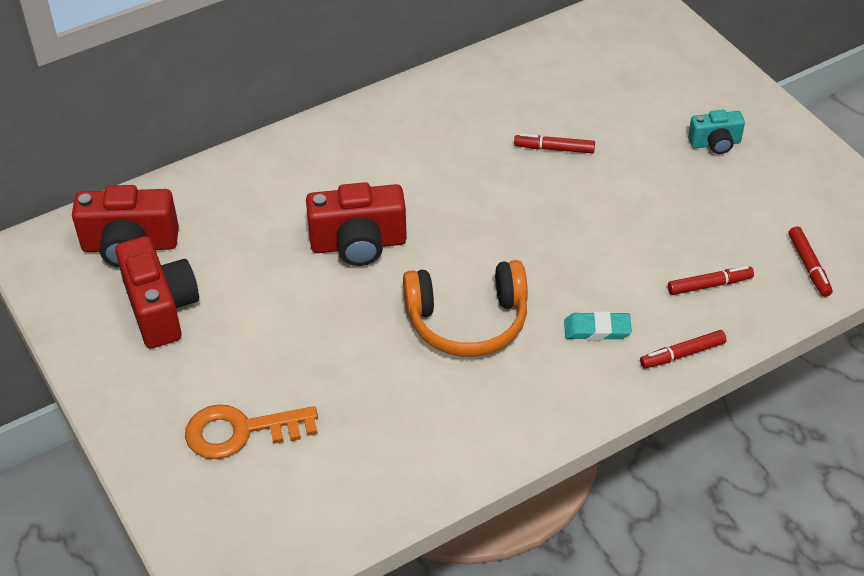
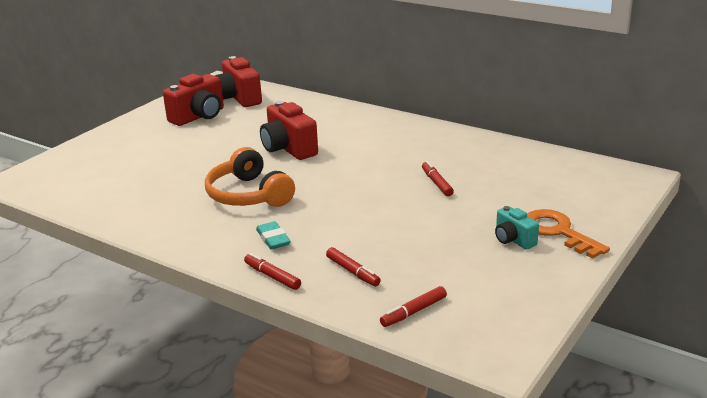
camera: 65 degrees right, 20 degrees down
(241, 431) = (122, 157): orange key -> orange key (558, 232)

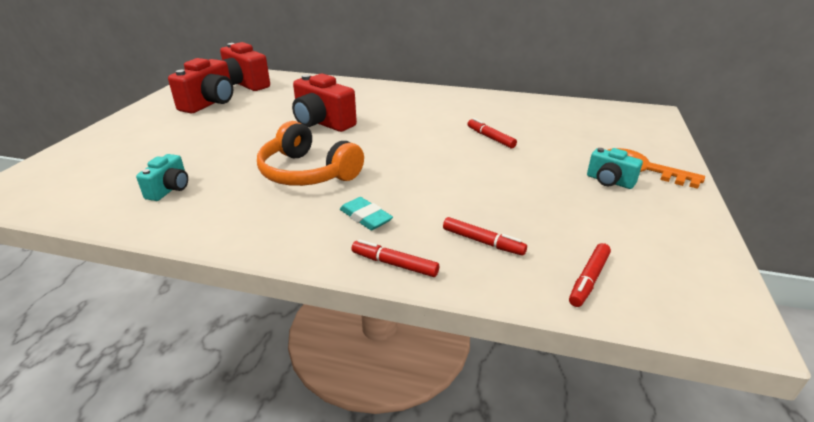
camera: 20 degrees left, 5 degrees up
(135, 195) = (169, 189): none -> turquoise camera

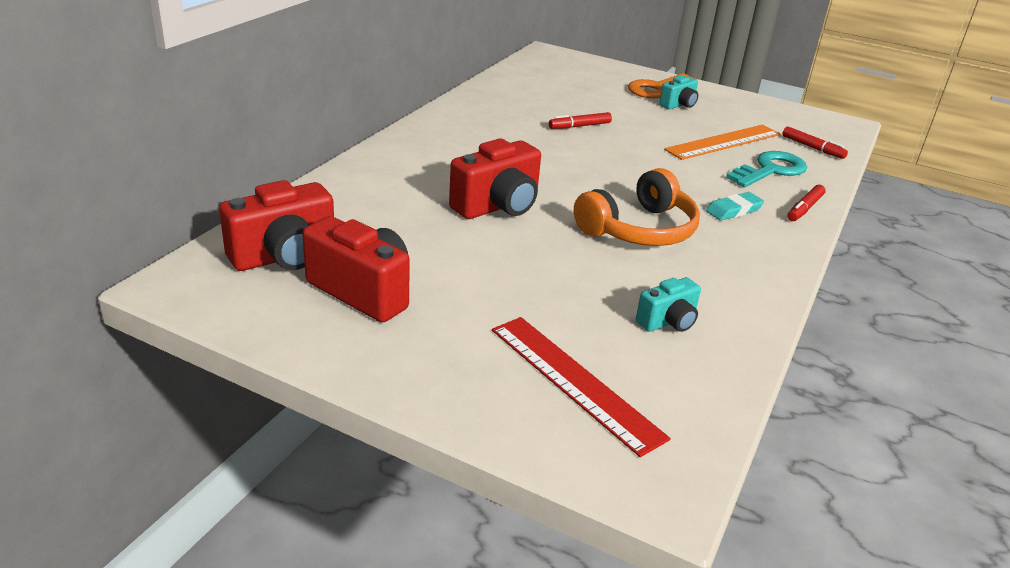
camera: 80 degrees left, 0 degrees up
(109, 162) = (574, 381): none -> red ruler
(169, 189) = (668, 322): turquoise camera -> turquoise camera turned 120 degrees clockwise
(482, 242) = (770, 170): red marker -> turquoise key
(533, 210) = (723, 142): none -> orange ruler

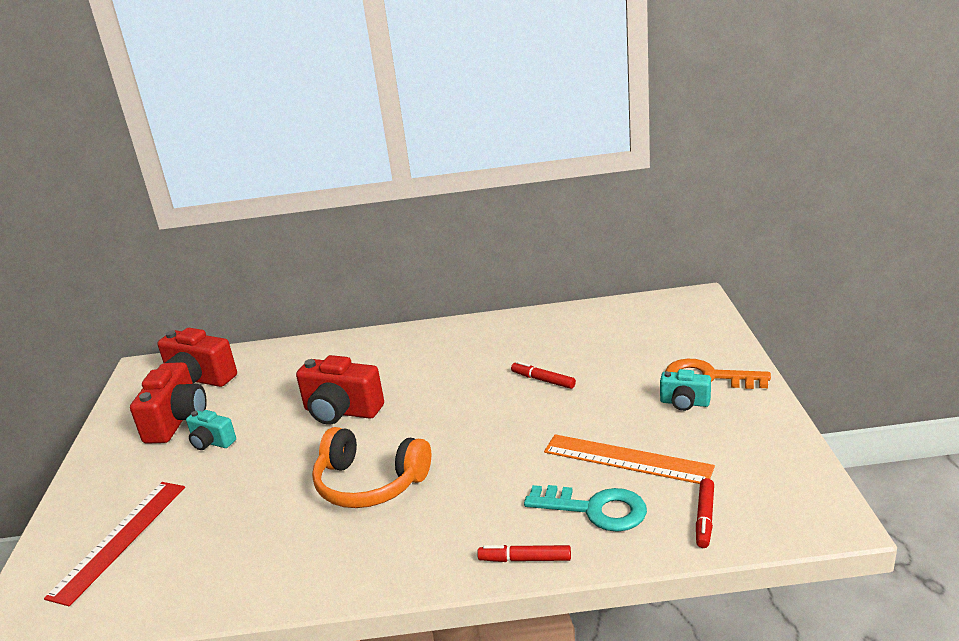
camera: 65 degrees right, 5 degrees down
(668, 322) = (227, 551): turquoise camera -> turquoise camera (212, 442)
(734, 210) = (466, 518): turquoise eraser -> none

